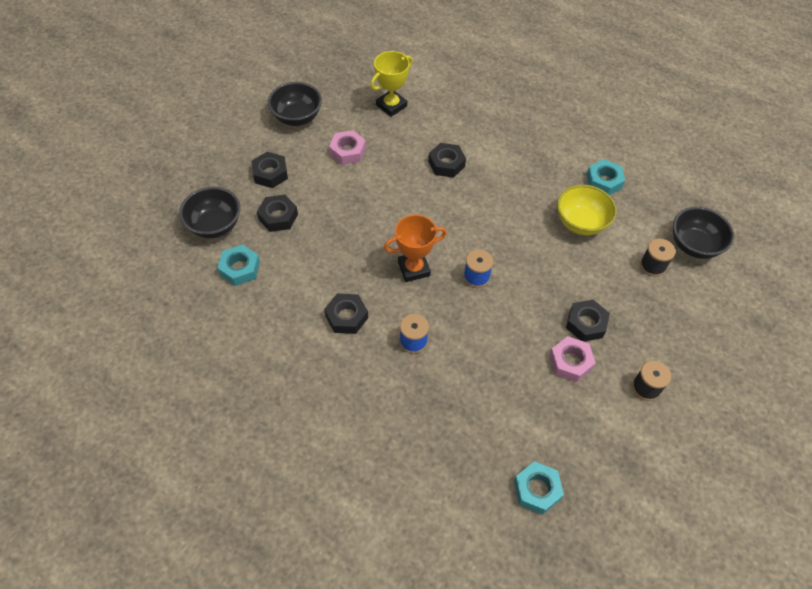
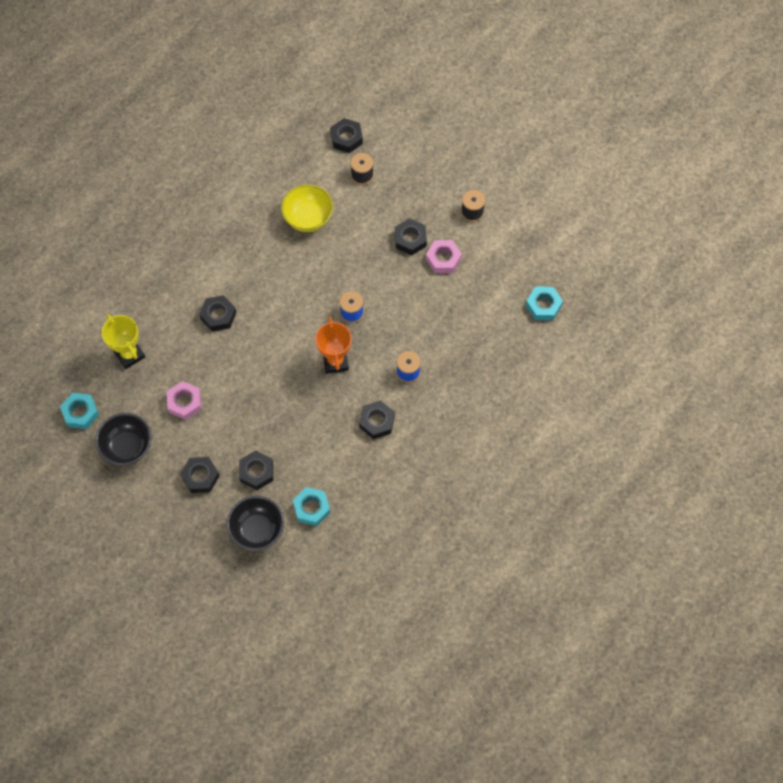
camera: 80 degrees left, 10 degrees up
(604, 181) = (264, 188): turquoise nut -> turquoise nut (80, 413)
(694, 245) = (346, 138): black bowl -> black nut

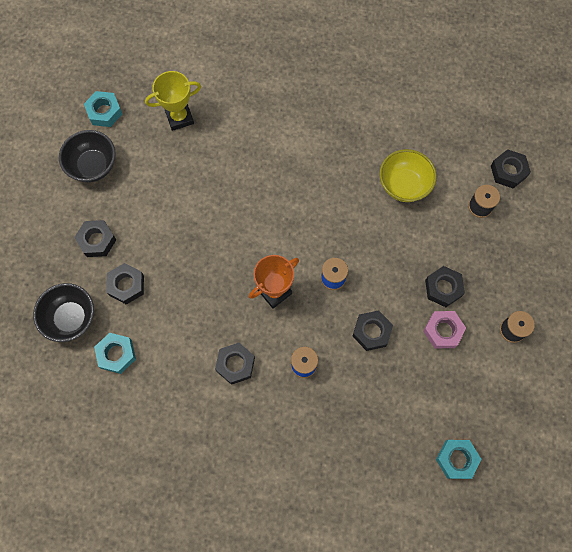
camera: 60 degrees right, 5 degrees up
(129, 354) = (179, 117): yellow trophy -> yellow trophy turned 45 degrees clockwise
(185, 402) = (160, 187): pink nut -> none
(218, 315) = (259, 166): black nut -> black nut (371, 332)

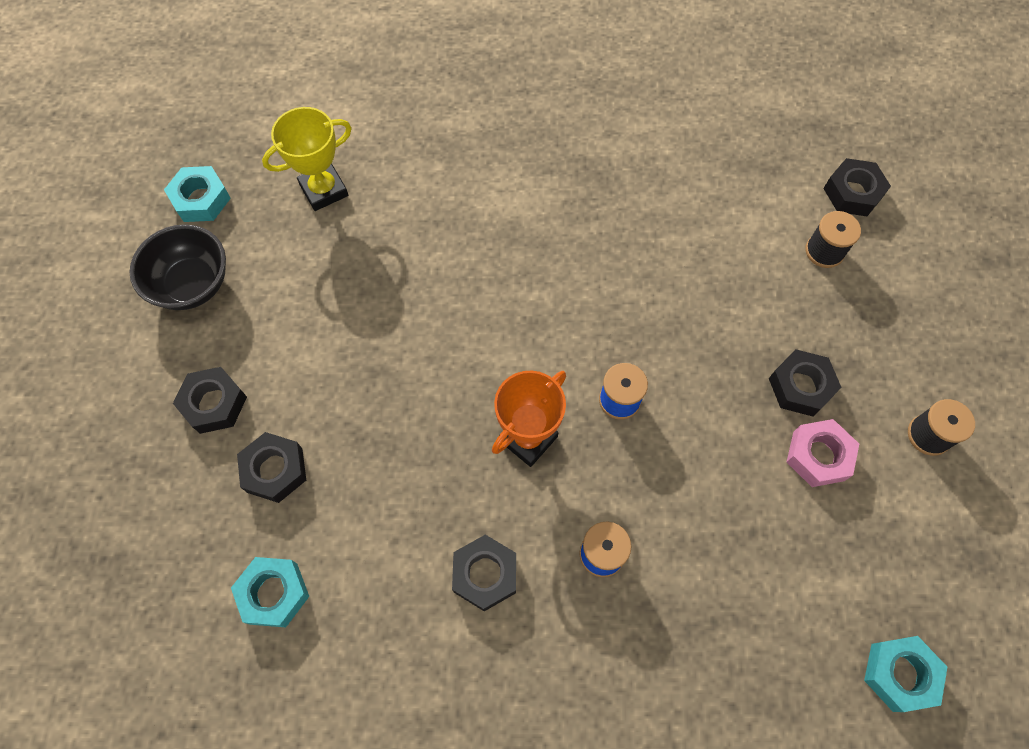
camera: 10 degrees left, 5 degrees down
(71, 318) = (184, 543): black bowl -> none
(371, 332) = (703, 477): black nut -> none
(404, 185) = (698, 237): yellow bowl -> none

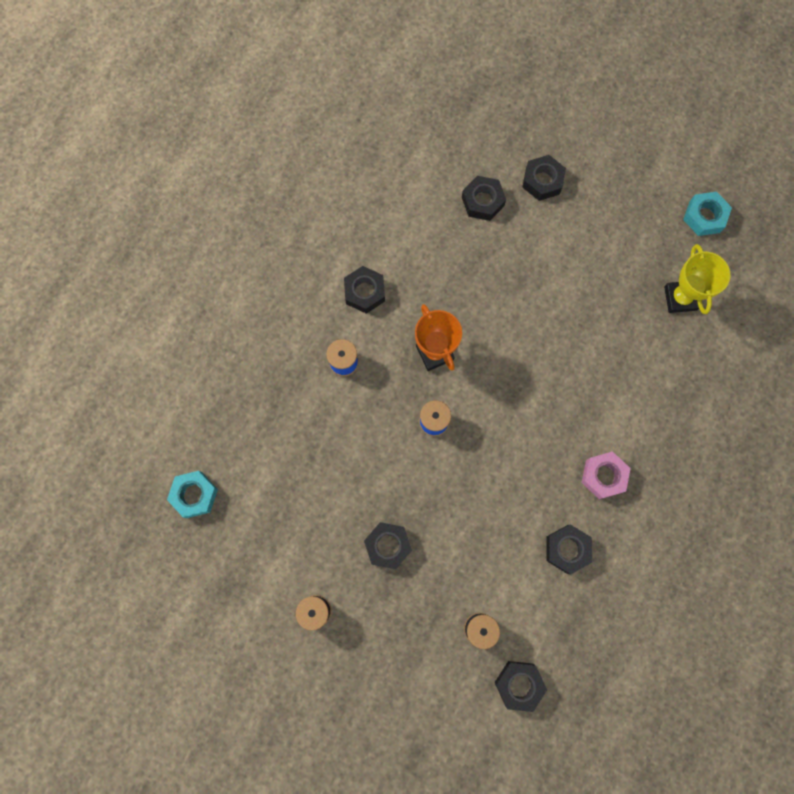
camera: 115 degrees right, 10 degrees up
(192, 284) = (635, 192): black bowl -> none
(273, 593) = (409, 178): turquoise nut -> none
(685, 200) = (567, 549): none -> black nut
(818, 456) = (337, 528): pink nut -> pink nut (603, 476)

